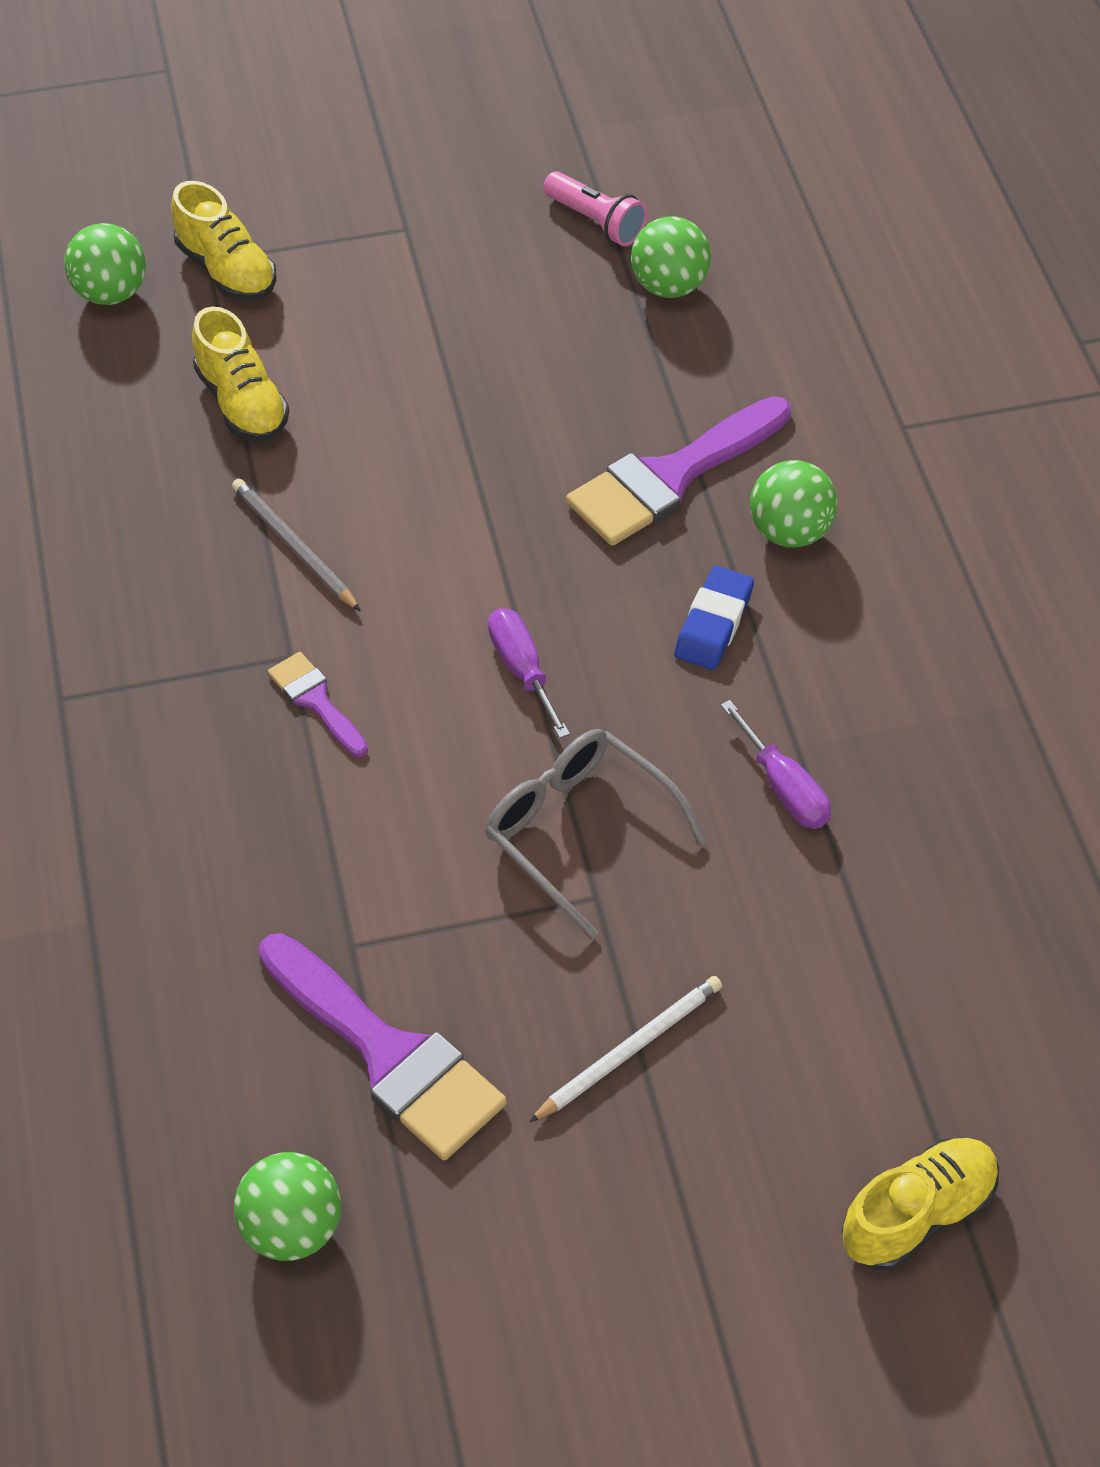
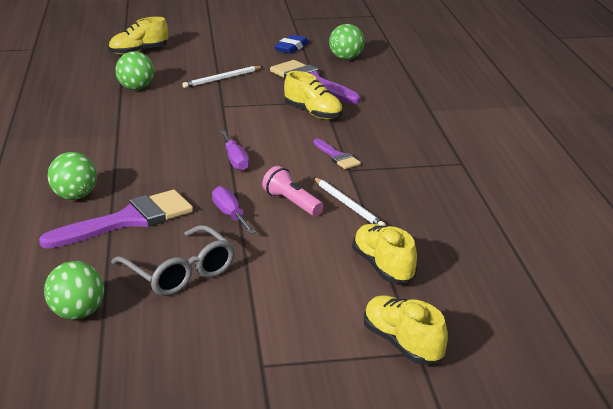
camera: 175 degrees left, 25 degrees down
(111, 293) = (487, 334): green ball -> green ball (136, 88)
(294, 547) = (348, 205): grey pencil -> white pencil
(373, 880) = (313, 113): none -> yellow shoe
(579, 831) = (224, 120): grey glasses -> grey glasses (180, 272)
(596, 222) = (111, 360): pink flashlight -> pink flashlight (292, 203)
(713, 623) = (134, 169): blue eraser -> blue eraser (291, 48)
(784, 787) = (130, 125): purple screwdriver -> purple screwdriver (230, 215)

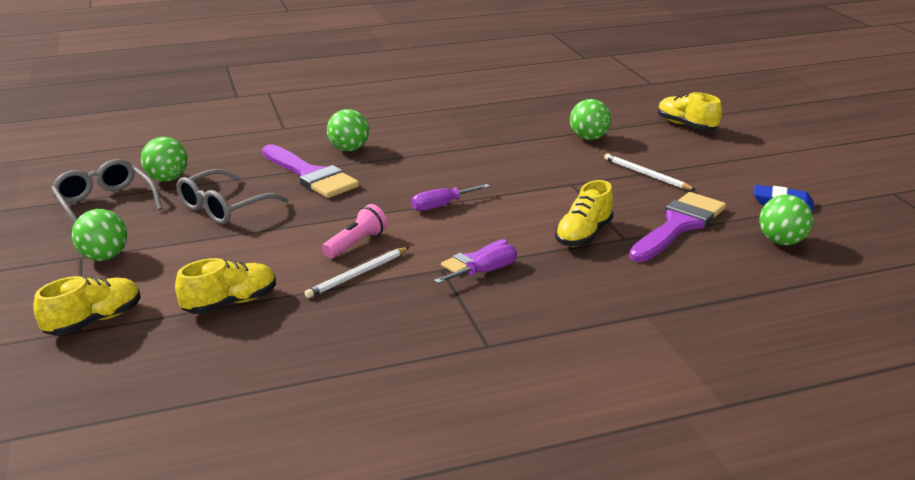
camera: 80 degrees right, 0 degrees up
(124, 358) = (105, 204): none -> grey glasses
(230, 215) = (326, 216): purple screwdriver -> purple screwdriver (485, 271)
(267, 348) = (104, 257): none -> green ball

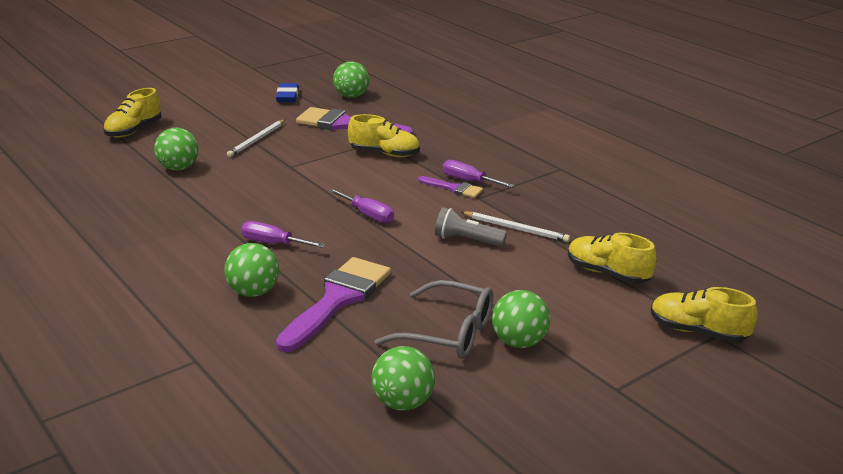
camera: 110 degrees left, 0 degrees up
(104, 257) = (603, 373): green ball -> green ball (519, 342)
(105, 204) = (497, 427): grey glasses -> none
(356, 243) = (467, 240): pink flashlight -> grey flashlight
(418, 162) = (273, 243): none -> purple screwdriver

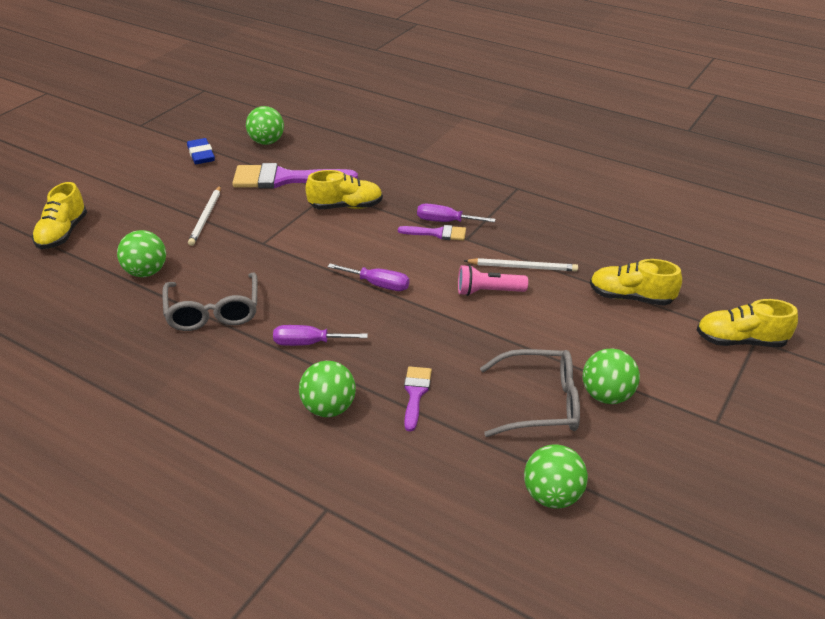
camera: 20 degrees left, 10 degrees up
(211, 205) = (213, 312): none -> grey glasses
(337, 299) = (415, 394): purple brush -> purple brush, size x0.51
(467, 240) = (488, 291): grey flashlight -> pink flashlight

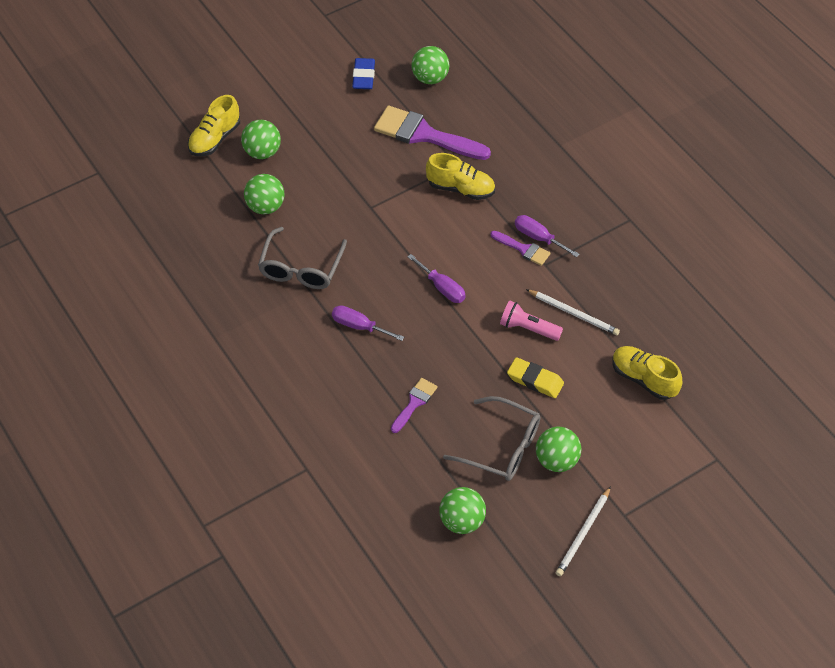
camera: 25 degrees right, 15 degrees up
(206, 217) = (336, 160): white pencil -> white pencil (583, 533)
(329, 408) = (346, 391): green ball -> green ball (262, 152)
(528, 332) = (535, 380): none -> yellow eraser
(740, 341) = (702, 455): yellow shoe -> none

